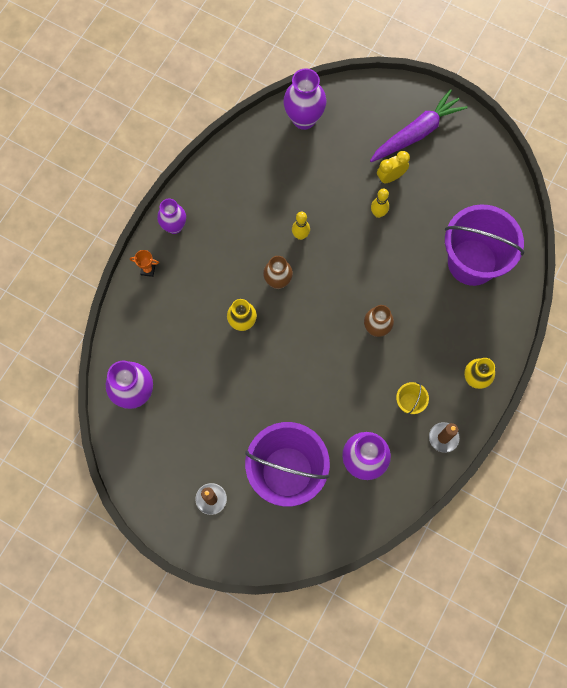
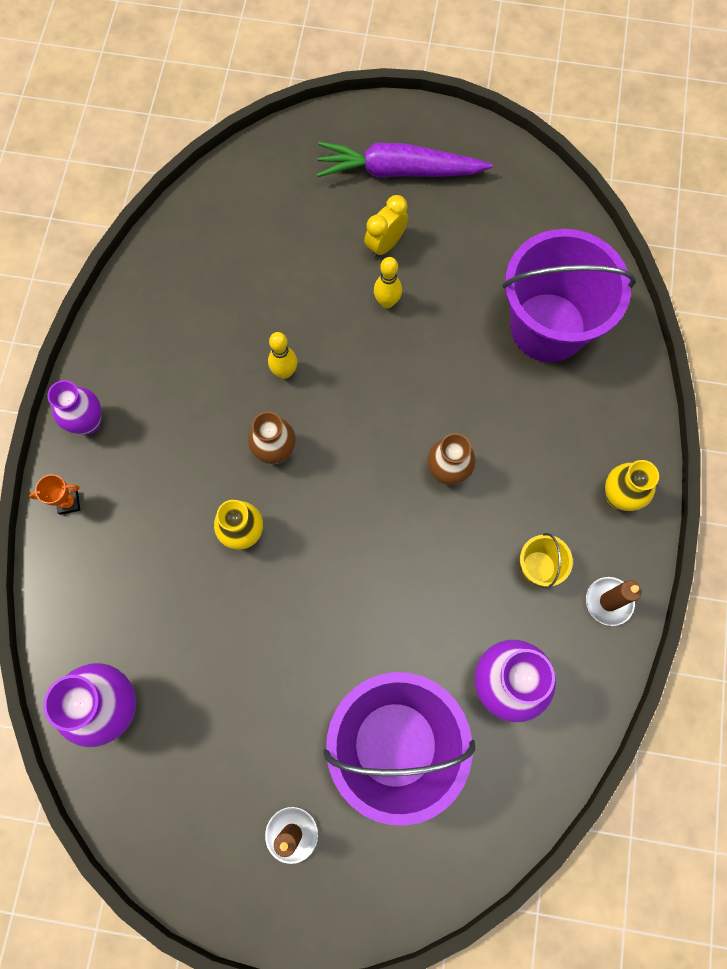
camera: 20 degrees left, 0 degrees up
(304, 119) = (229, 202): purple vase -> none
(416, 133) = (399, 171): purple carrot -> purple carrot turned 120 degrees counterclockwise

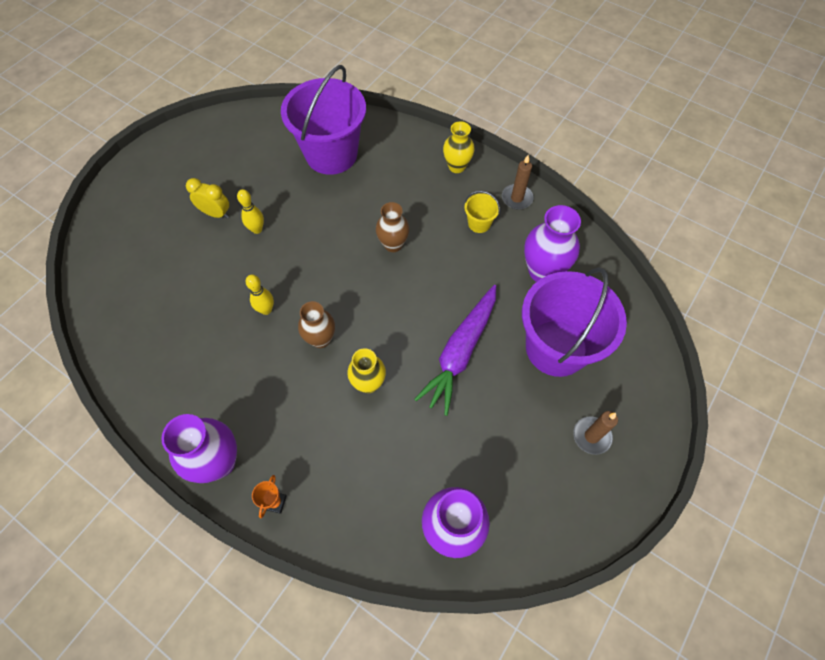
camera: 65 degrees left, 10 degrees down
(88, 422) = (219, 462): purple vase -> purple vase, size x1.53
(385, 245) = (216, 213): yellow clock -> yellow clock turned 135 degrees clockwise
(399, 171) = (169, 184): purple carrot -> purple carrot (460, 352)

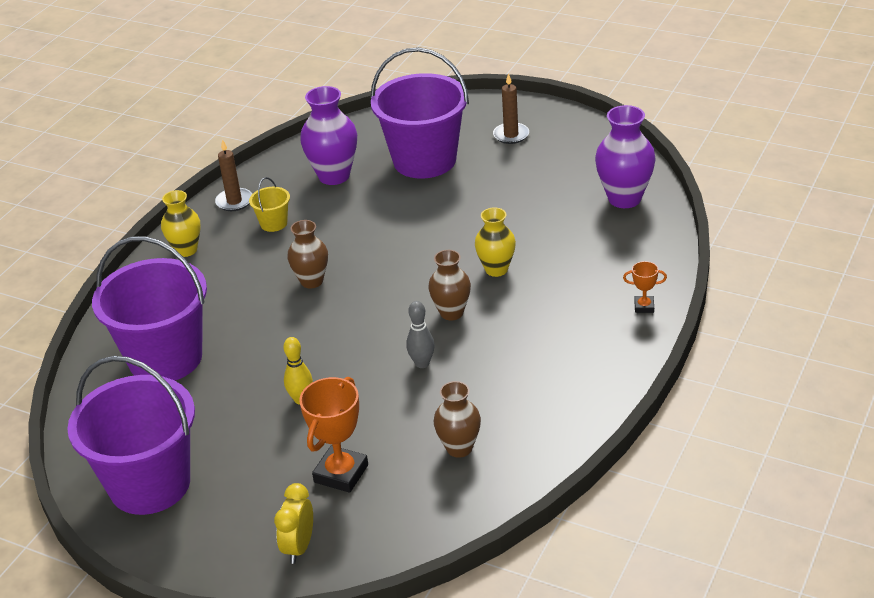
camera: 95 degrees left, 25 degrees down
(164, 322) = (459, 448): none -> brown vase
(173, 247) = (341, 473): none -> orange trophy
(211, 147) = (150, 484): none -> purple bucket
(216, 213) = (278, 446): yellow clock -> yellow clock (299, 547)
(219, 462) = (618, 355): purple vase -> none
(266, 310) = (422, 363): yellow bowling pin -> grey bowling pin
(460, 352) = (444, 216): purple carrot -> none

